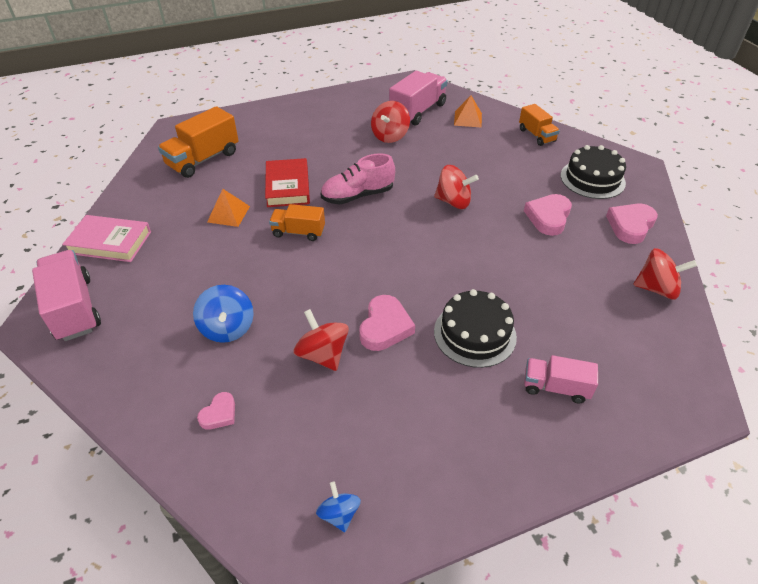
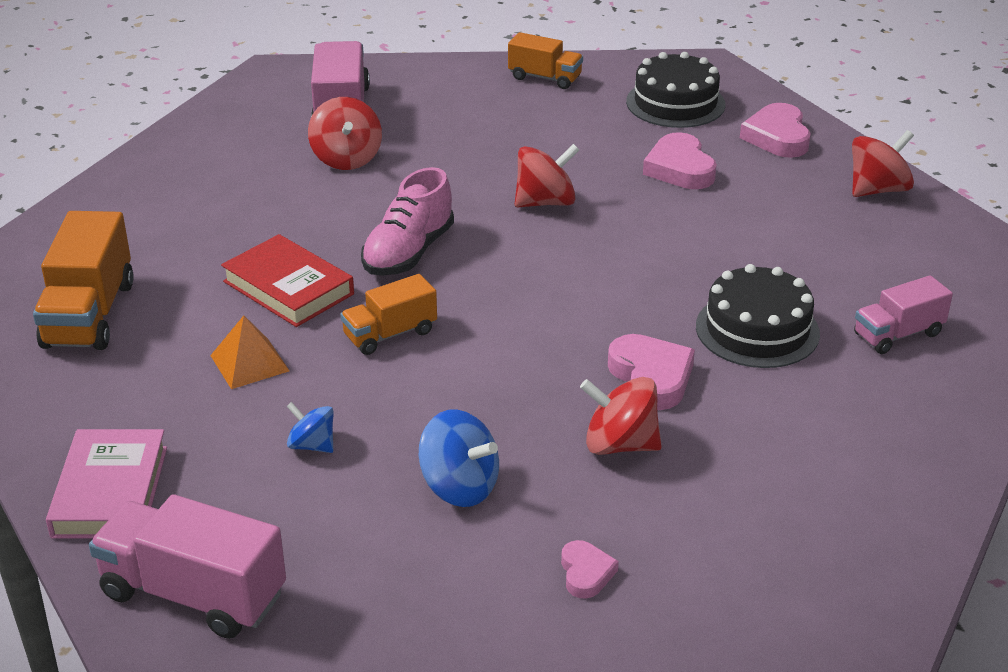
camera: 40 degrees left, 10 degrees down
(110, 242) = (110, 491): pink book -> pink book turned 60 degrees counterclockwise
(339, 514) = (845, 570): blue spinning top -> blue spinning top (312, 445)
(468, 119) = (427, 92): orange pyramid -> none

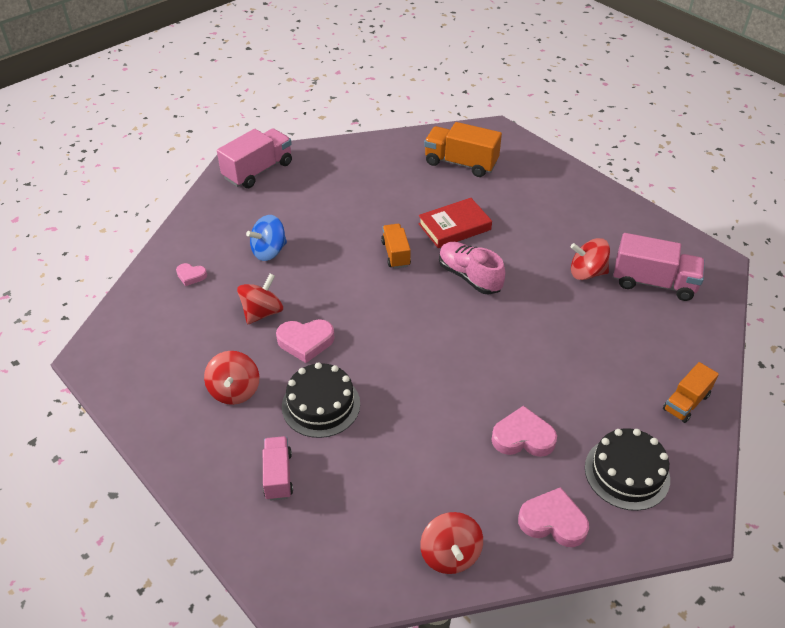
camera: 110 degrees right, 10 degrees up
(110, 491) = (330, 157): pink book -> none
(249, 363) = (396, 205): orange pyramid -> none
(312, 445) = (325, 214): blue spinning top -> none
(545, 202) = (503, 350): red spinning top -> red spinning top (234, 391)

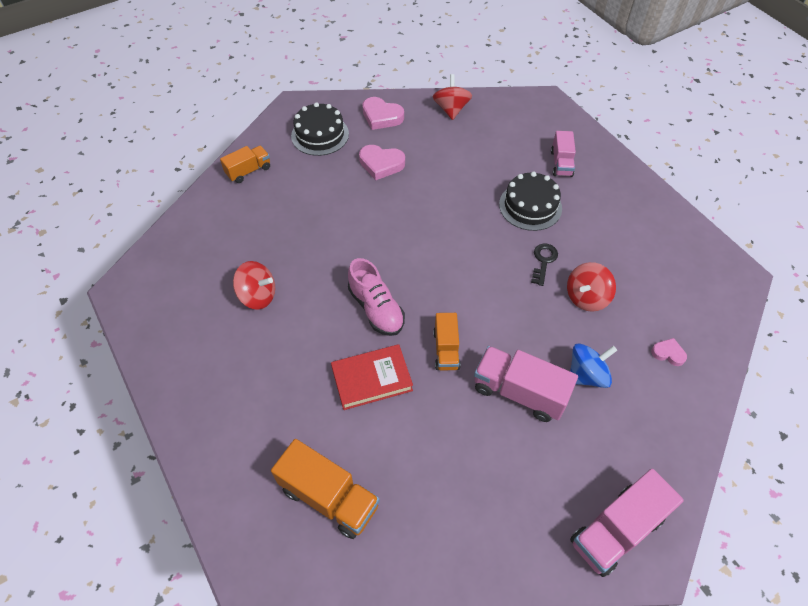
camera: 170 degrees left, 10 degrees up
(234, 391) = (601, 226): red spinning top -> none
(305, 342) = (543, 261): pink heart -> black key
(653, 282) = (201, 275): pink truck -> pink truck (519, 392)

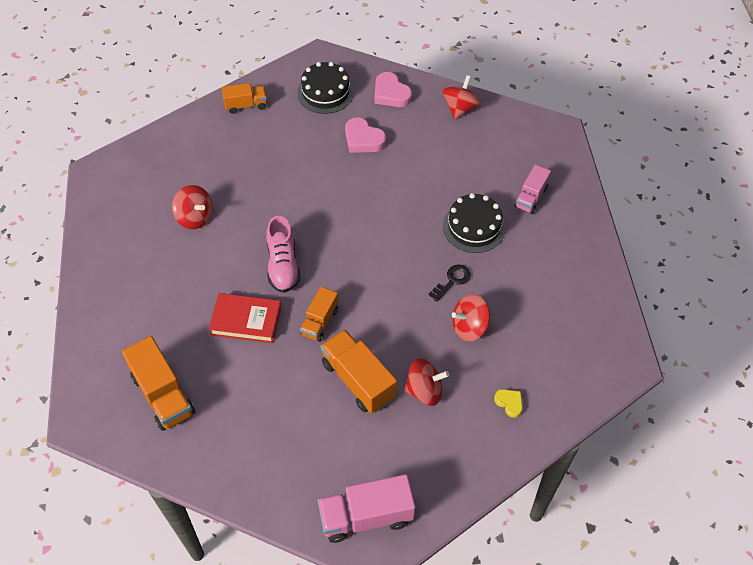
camera: 25 degrees right, 0 degrees up
(519, 392) = (358, 380): pink truck -> orange truck
(586, 375) = (424, 390): blue spinning top -> red spinning top
(668, 353) = (509, 403): pink heart -> yellow heart

